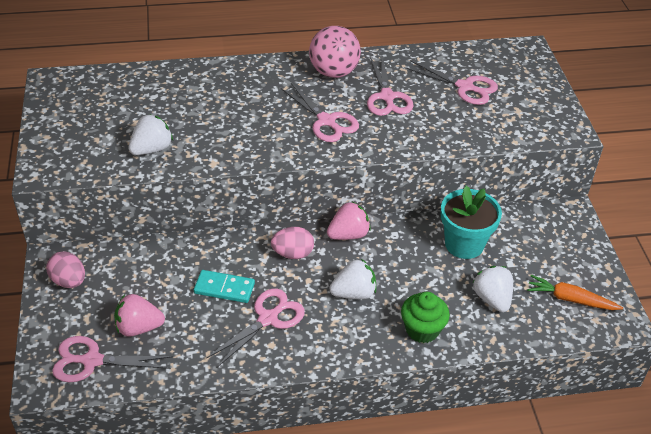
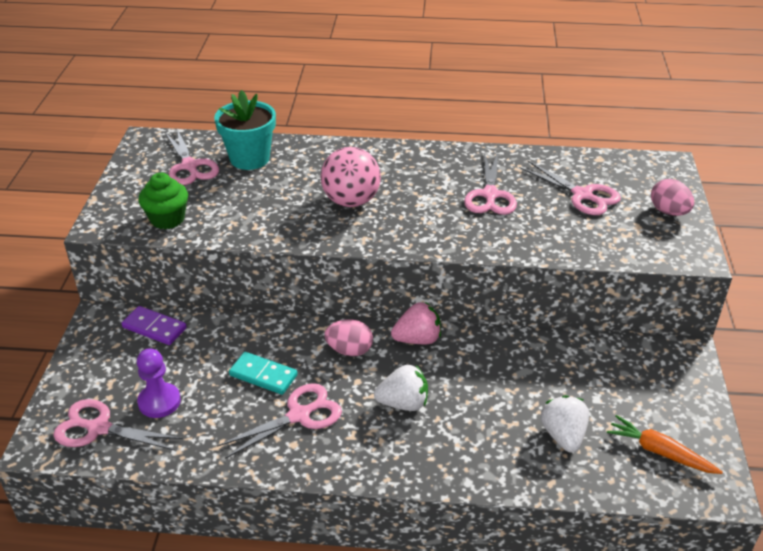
camera: 15 degrees right, 5 degrees down
(69, 281) = (107, 342): pink egg -> pink egg (668, 212)
(109, 260) = (154, 327): none -> purple domino
(139, 327) = (159, 402): pink strawberry -> purple pawn
(152, 149) = (219, 216): white strawberry -> none
(326, 121) = (414, 212): pink scissors -> pink scissors (189, 166)
(334, 72) = (439, 164): pink ball -> pink ball (351, 201)
(422, 330) = (469, 457): green cupcake -> green cupcake (167, 219)
(464, 244) = (547, 369): turquoise flower pot -> turquoise flower pot (249, 159)

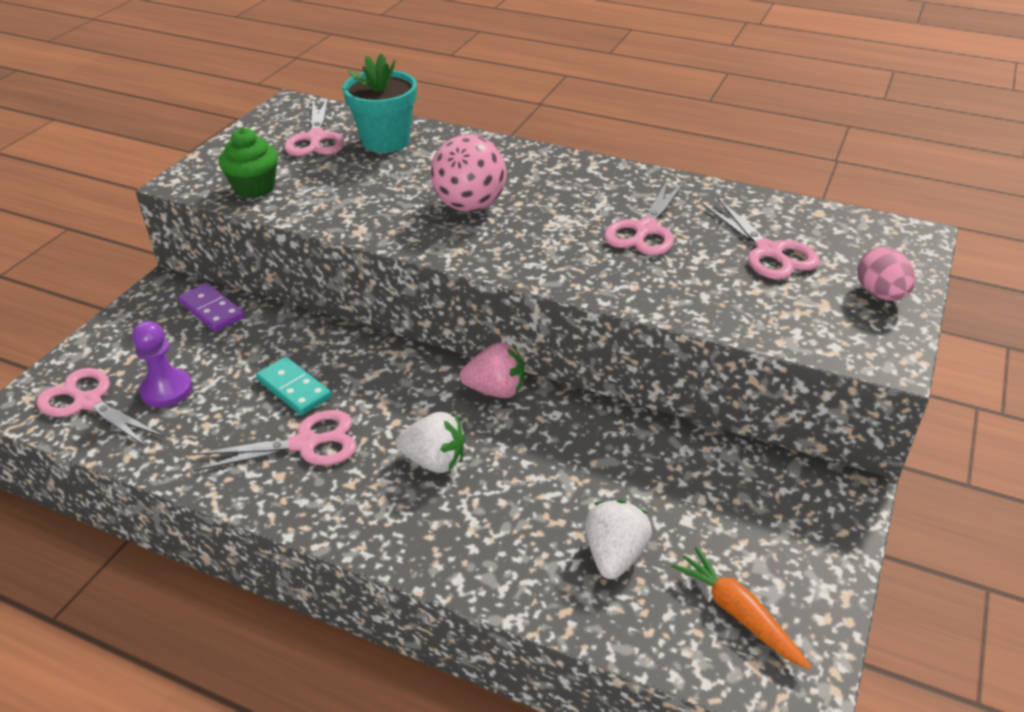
camera: 20 degrees right, 0 degrees up
(349, 350) = (407, 384): pink egg -> none

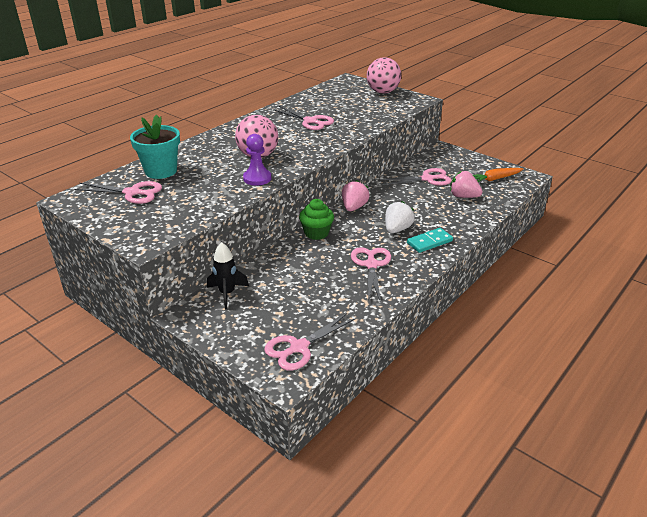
camera: 75 degrees left, 5 degrees down
(166, 390) = (302, 313): purple pawn -> purple pawn (257, 178)
(212, 310) = (227, 293): purple domino -> black rocket
(254, 188) = (180, 217): green cupcake -> green cupcake (316, 233)
(294, 389) = (324, 266): turquoise domino -> turquoise domino (429, 242)
(614, 555) = (463, 196): white strawberry -> pink strawberry
(769, 252) = (343, 103): pink scissors -> pink scissors (427, 179)
(880, 294) = (382, 92): pink egg -> pink ball

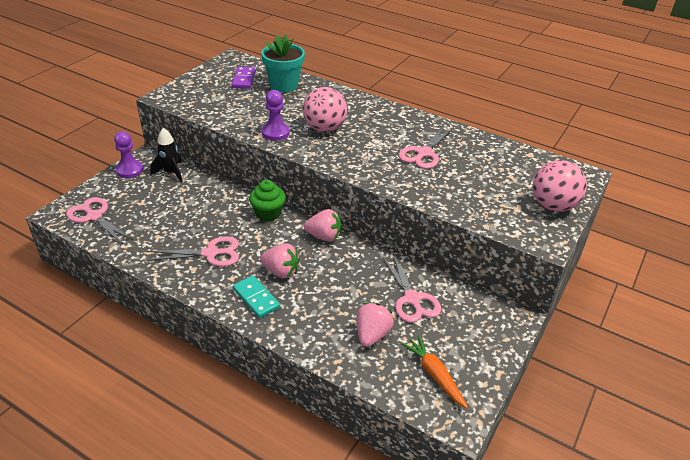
camera: 80 degrees right, 5 degrees up
(132, 193) = (244, 79): pink scissors -> purple domino
(210, 326) = (129, 170): none -> purple pawn
(397, 229) = (281, 271): white strawberry -> pink strawberry

